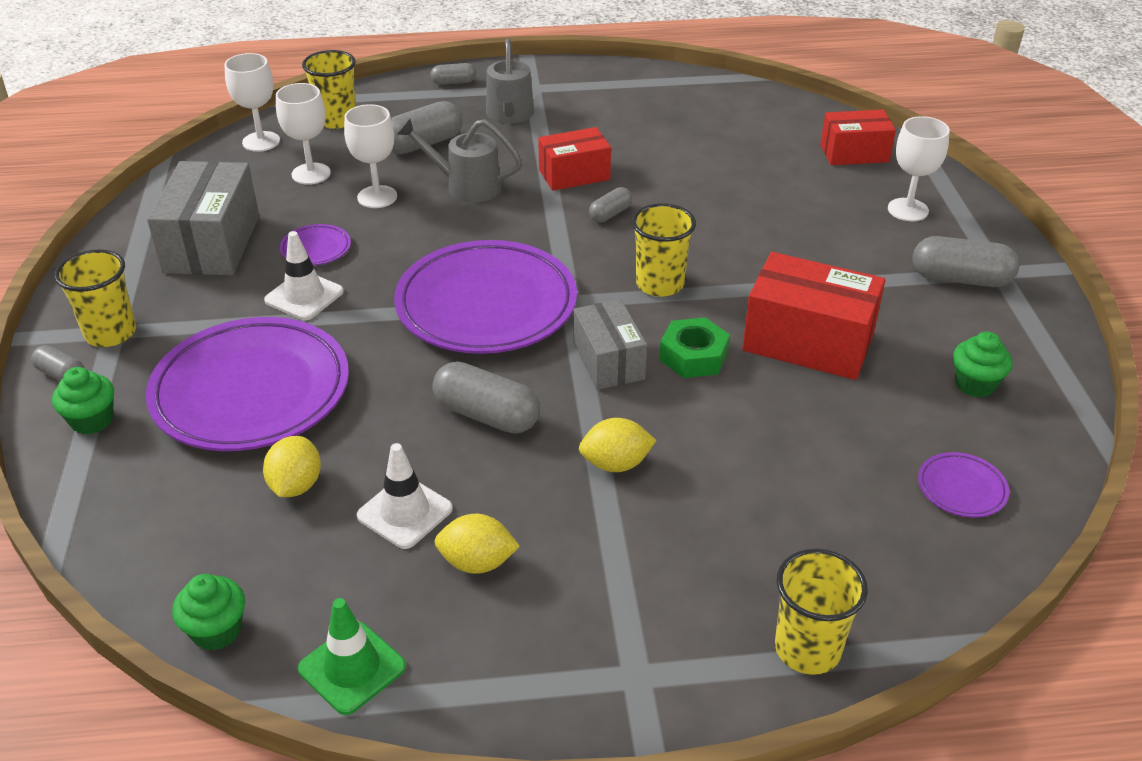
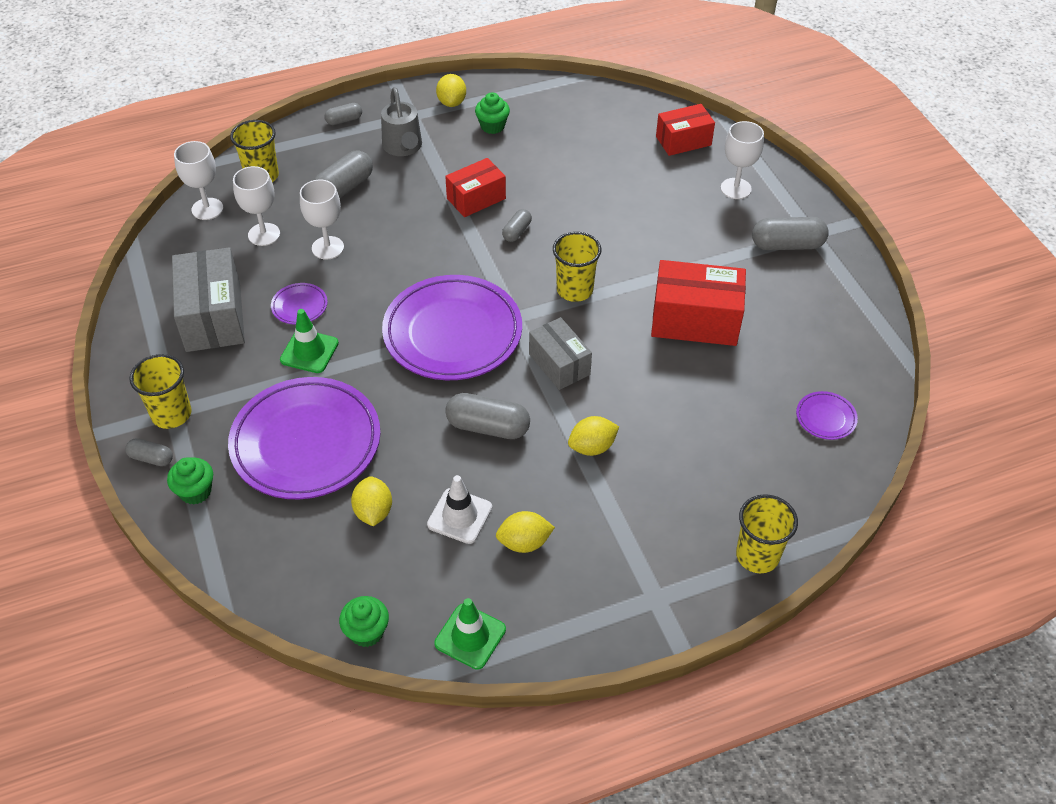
camera: 15 degrees left, 10 degrees up
(304, 296) = (309, 351): white traffic cone -> green traffic cone
(465, 186) = (394, 225): grey watering can -> none
(584, 82) = (452, 102): none -> yellow lemon
(693, 356) = (618, 348): green nut -> none
(975, 384) = (816, 333): green cupcake -> green cupcake (492, 126)

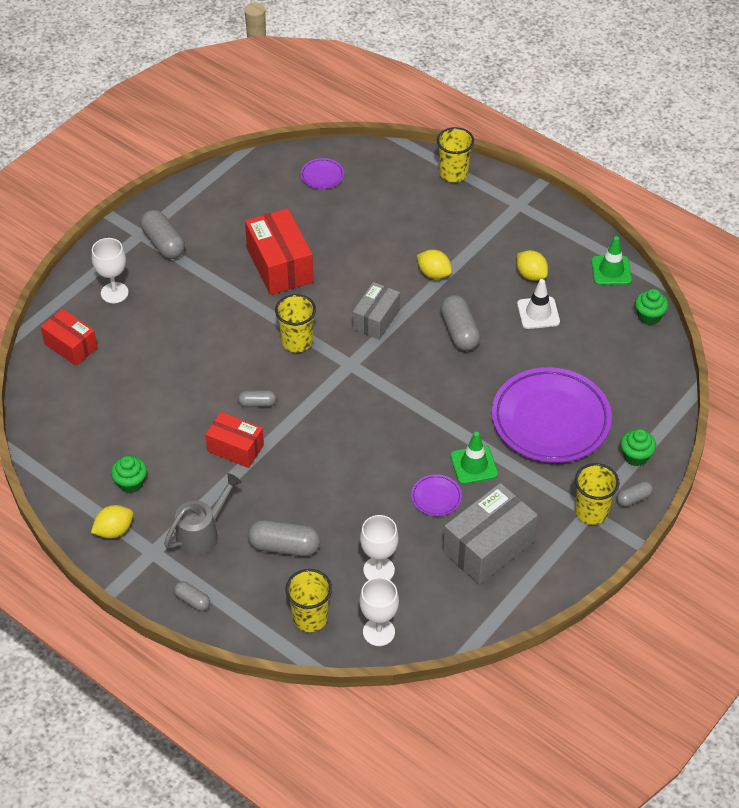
camera: 120 degrees left, 0 degrees up
(151, 458) = (633, 498): grey capsule -> grey capsule turned 75 degrees clockwise
(328, 248) = (362, 516): white goblet -> none
(373, 512) = (571, 356): yellow lemon -> none
(452, 333) = (392, 391): purple plate -> none

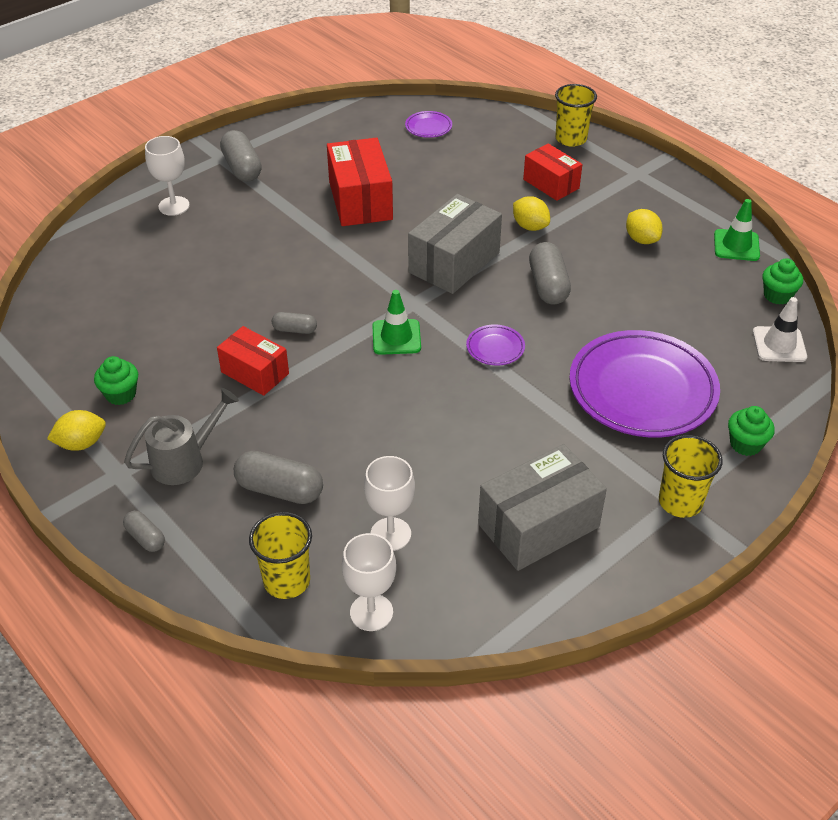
camera: 10 degrees right, 5 degrees down
(71, 346) = (108, 249): red box -> red box (551, 184)
(297, 341) = (358, 274): yellow cup -> none
(376, 319) = (454, 262): grey box -> grey box, size x1.57
(436, 497) = (483, 458): purple plate -> purple plate (495, 348)
(474, 465) = (538, 427): green traffic cone -> green traffic cone (396, 337)
(538, 313) = (644, 277): white traffic cone -> white traffic cone (779, 344)
(633, 498) = (737, 493): grey capsule -> none

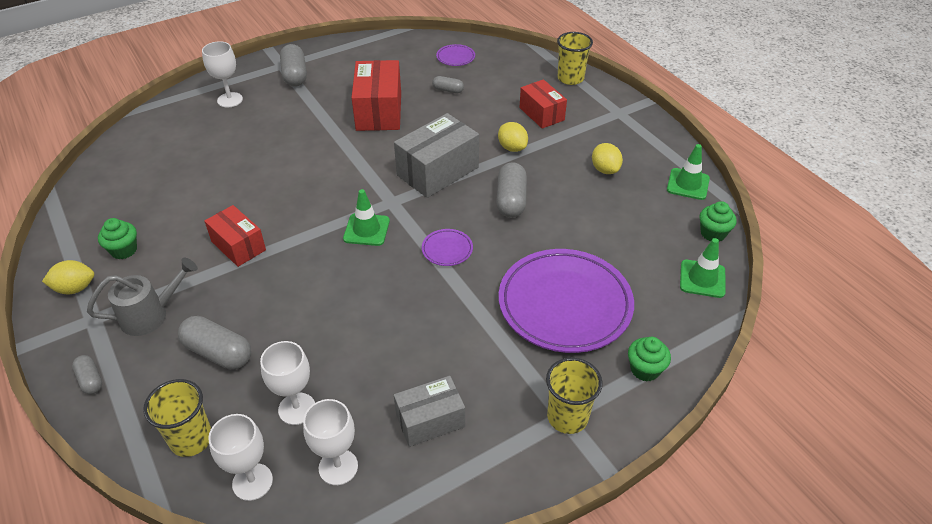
camera: 10 degrees right, 0 degrees up
(295, 330) = (285, 213): grey capsule -> grey capsule (448, 90)
(457, 584) = (338, 467): none -> white goblet
(538, 525) = (430, 420): grey box -> grey box, size x0.64
(779, 344) = (702, 279): white traffic cone -> green traffic cone

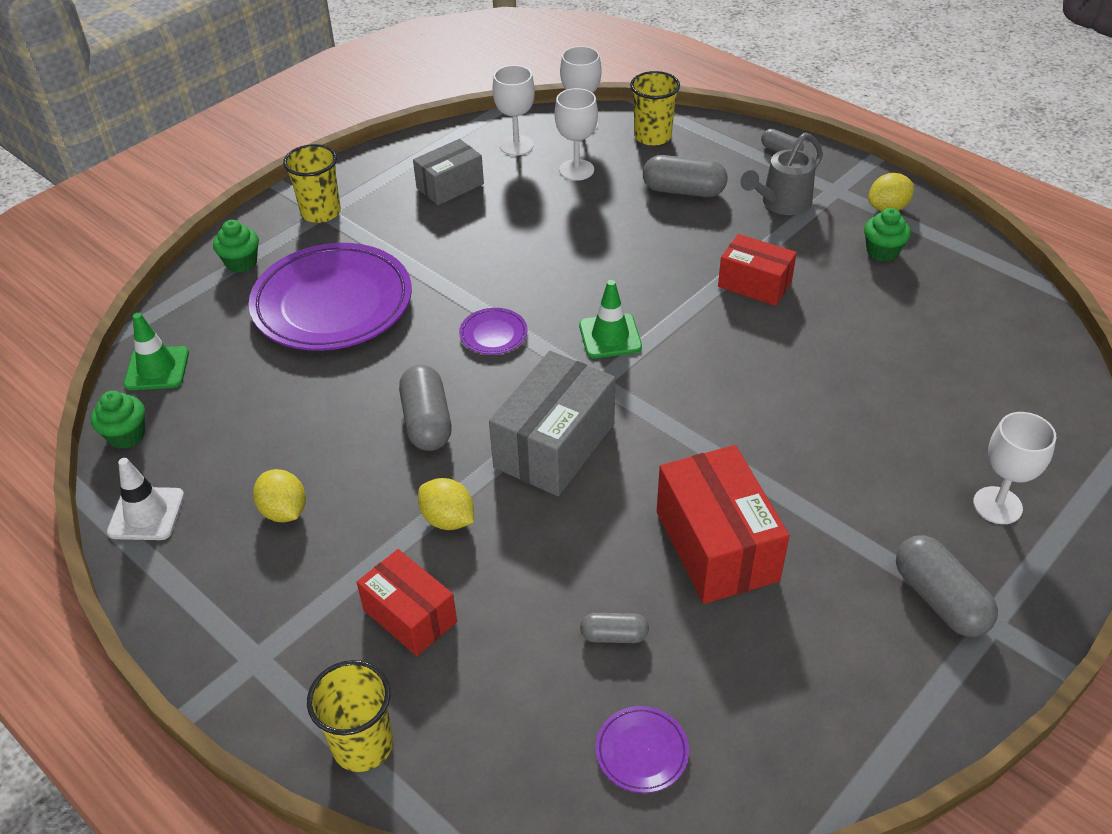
camera: 165 degrees right, 0 degrees up
(688, 184) = (146, 514): green traffic cone -> white traffic cone

